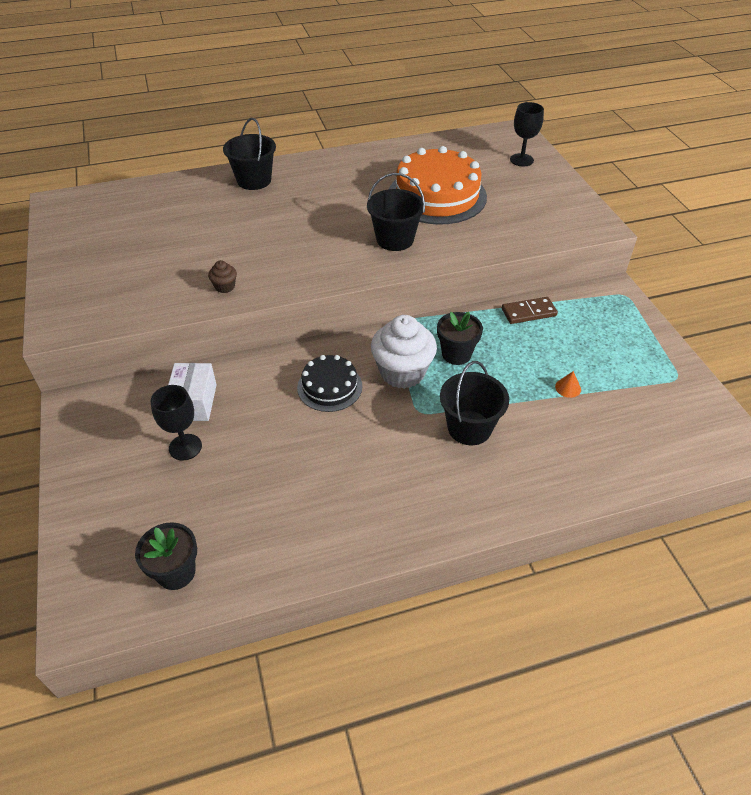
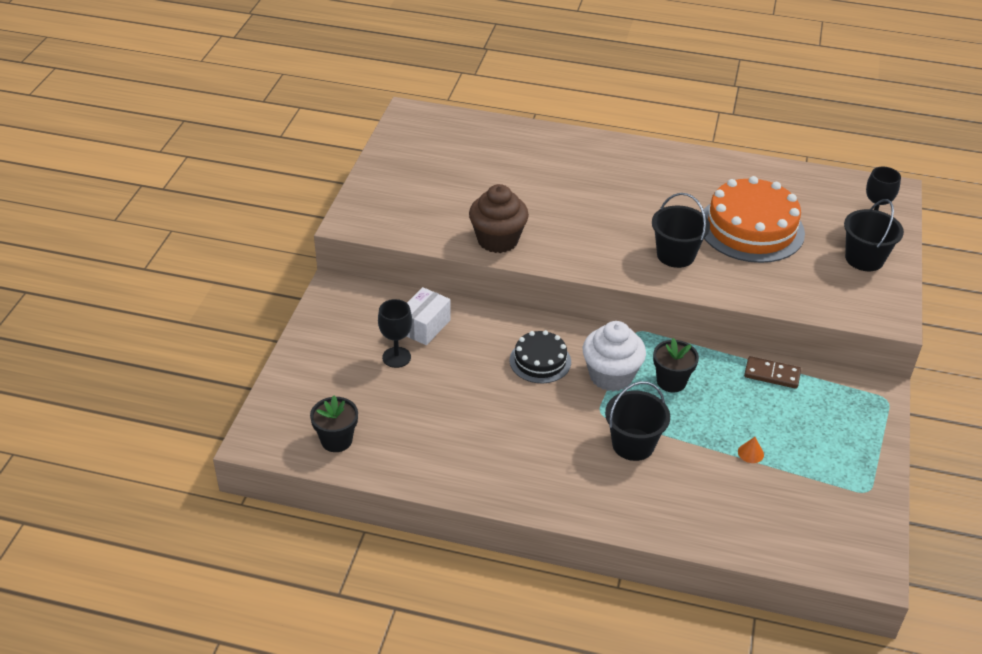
camera: 30 degrees right, 5 degrees down
(225, 287) = (497, 240): brown cupcake -> brown cupcake, size x2.25
(254, 180) = (589, 151): black bucket -> black bucket (864, 259)

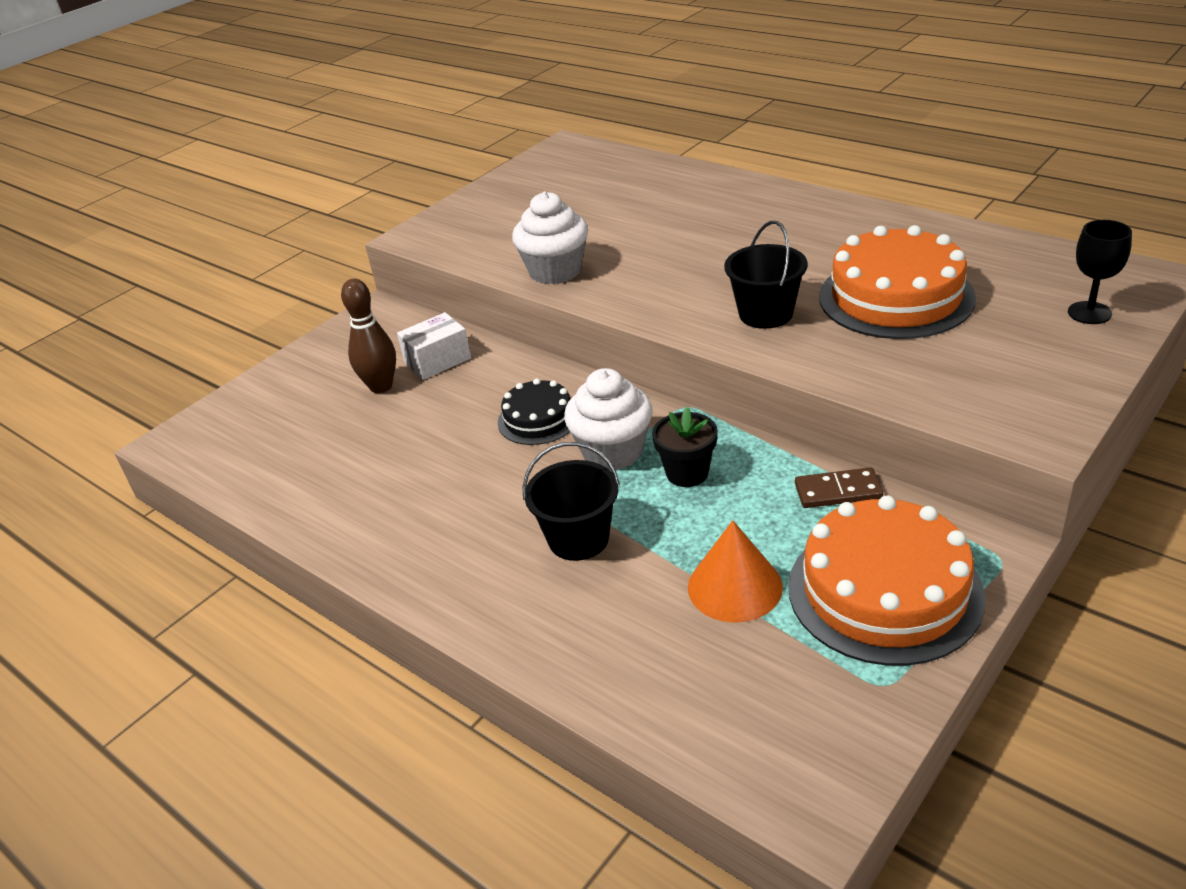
camera: 30 degrees right, 5 degrees down
(336, 440) = (245, 460): black flower pot -> none
(396, 357) = (381, 386): black goblet -> brown bowling pin
(497, 240) = (555, 271): brown cupcake -> white cupcake
(750, 453) = (734, 586): orange cone -> orange cone, size x2.36
(772, 374) = (838, 491): brown domino -> brown domino turned 45 degrees counterclockwise
(836, 434) = (884, 591): none -> orange cake
(864, 259) = (1047, 354): black bucket -> none

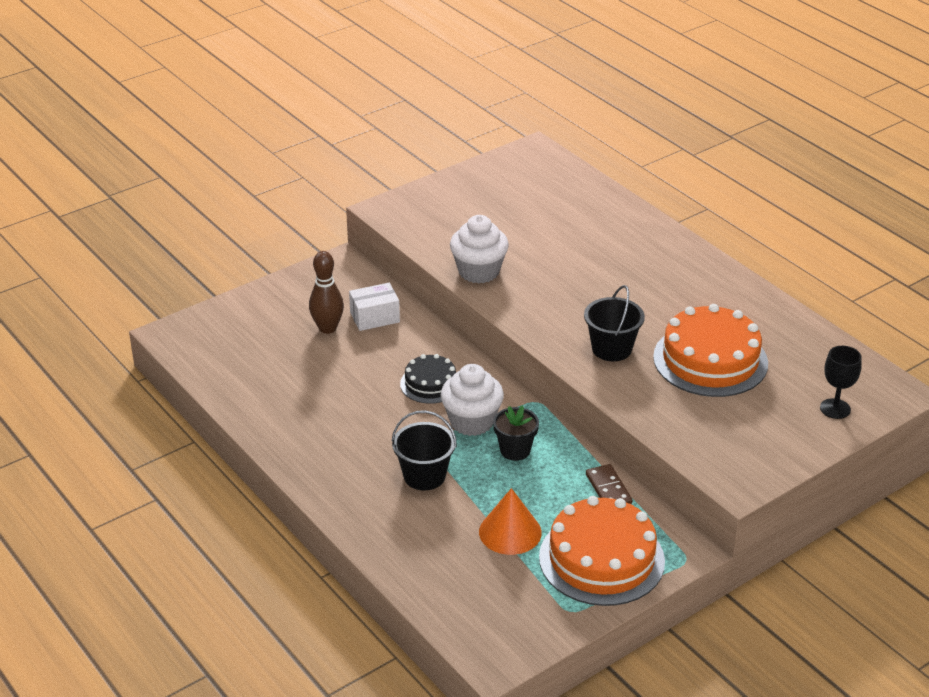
camera: 10 degrees right, 0 degrees up
(838, 491) = (608, 489): brown domino -> brown domino turned 60 degrees clockwise

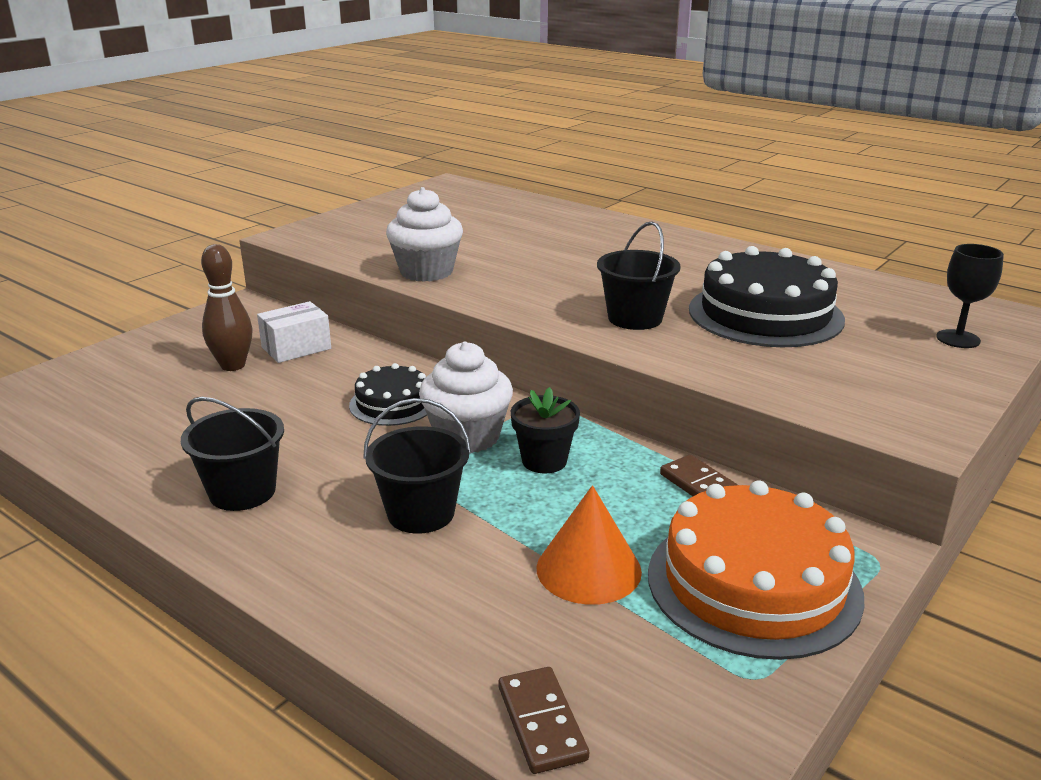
camera: 15 degrees left, 10 degrees down
(320, 440) = (242, 492): none -> black bucket
(449, 611) = (542, 723): none -> brown domino
(710, 360) = (765, 314): orange cake -> black cake

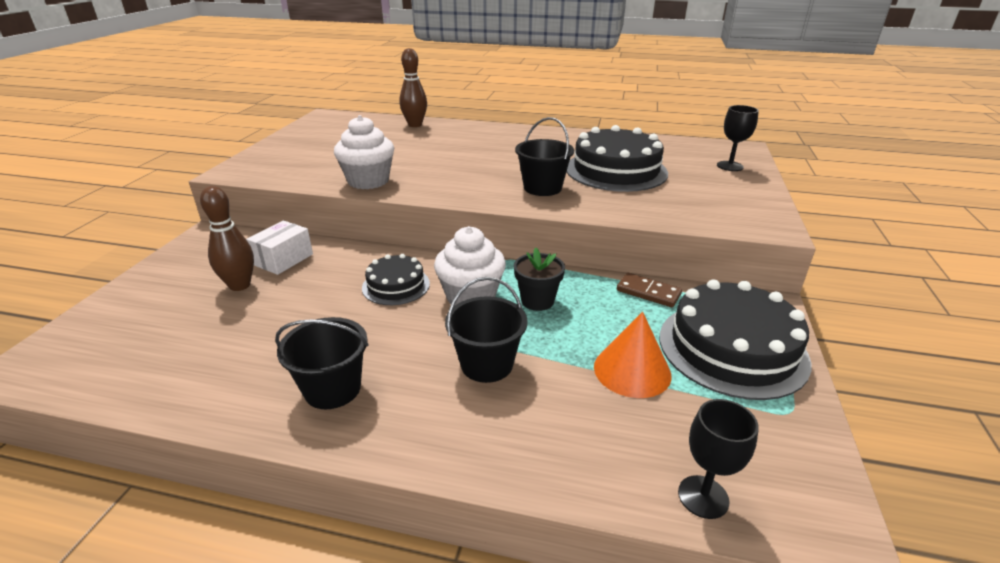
camera: 25 degrees left, 5 degrees up
(542, 723) = (703, 497): brown domino -> black goblet
(548, 210) = (415, 125): none -> brown bowling pin
(753, 583) = (732, 348): orange cake -> black cake

